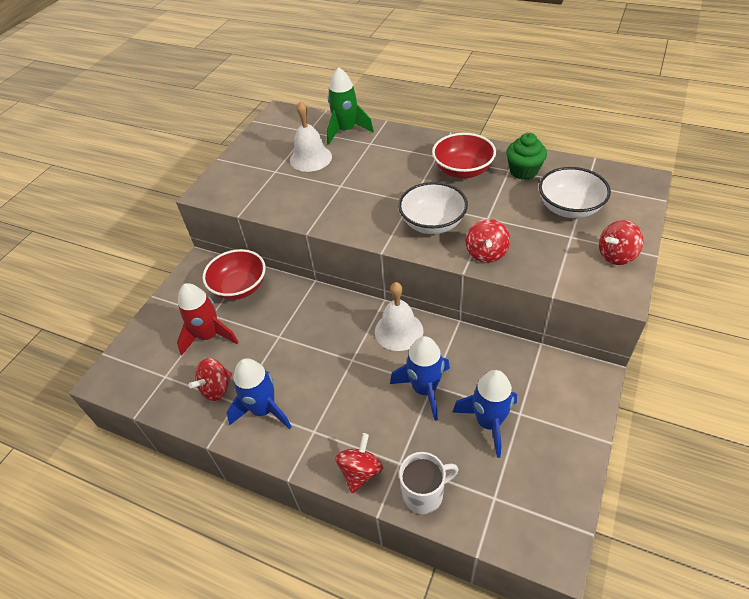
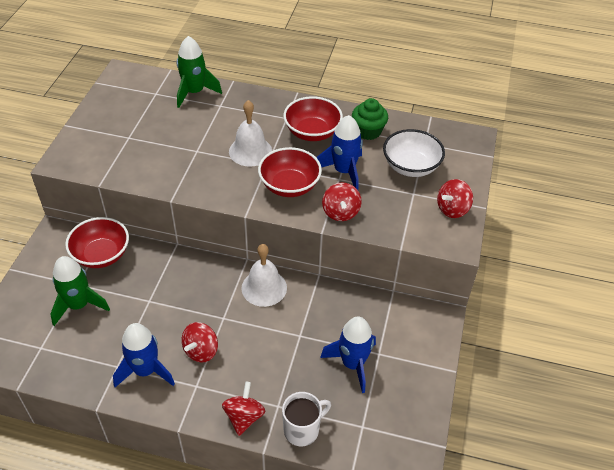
camera: 15 degrees left, 0 degrees up
(209, 336) = (79, 305): red rocket -> green rocket
(216, 388) = (95, 355): red spinning top -> red spinning top (201, 351)
(311, 158) = (163, 123): white bell -> white bell (250, 151)
(424, 389) = (293, 339): blue rocket -> blue rocket (344, 171)
(432, 223) = (289, 186): white bowl -> red bowl

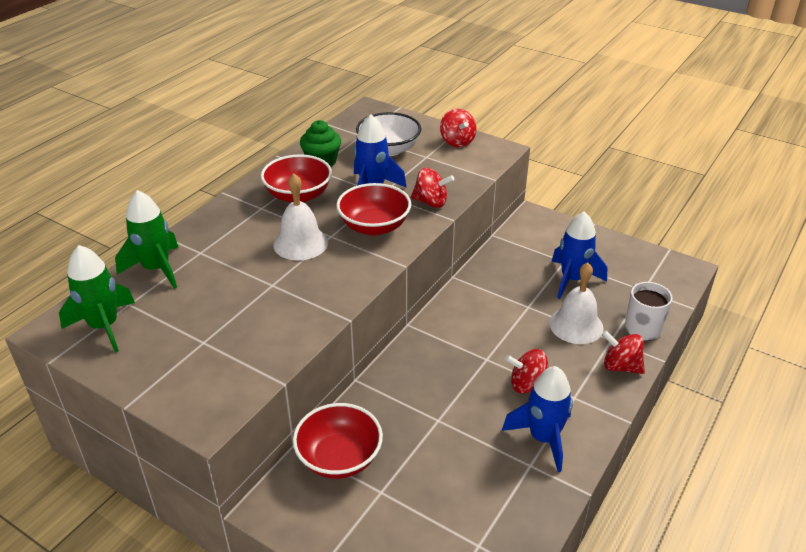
camera: 70 degrees left, 10 degrees down
(79, 305) = (419, 493): green rocket -> green rocket (104, 326)
(201, 351) = (527, 385): red spinning top -> red spinning top turned 135 degrees clockwise
(264, 287) = (455, 319): white bell -> white bell (576, 325)

